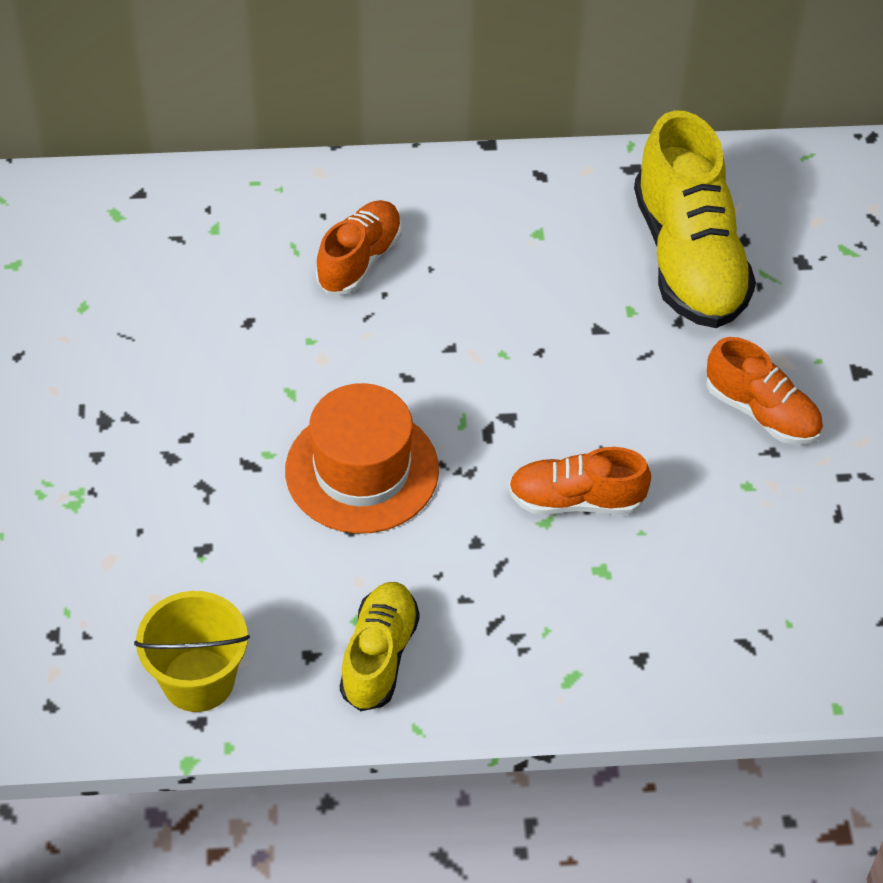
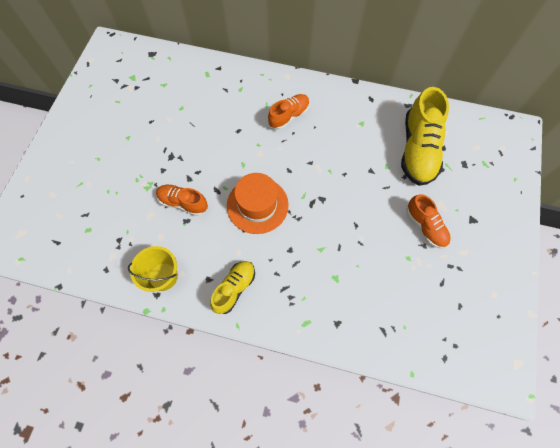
camera: 20 degrees right, 15 degrees up
(576, 500) = (336, 243): orange shoe -> orange shoe (183, 203)

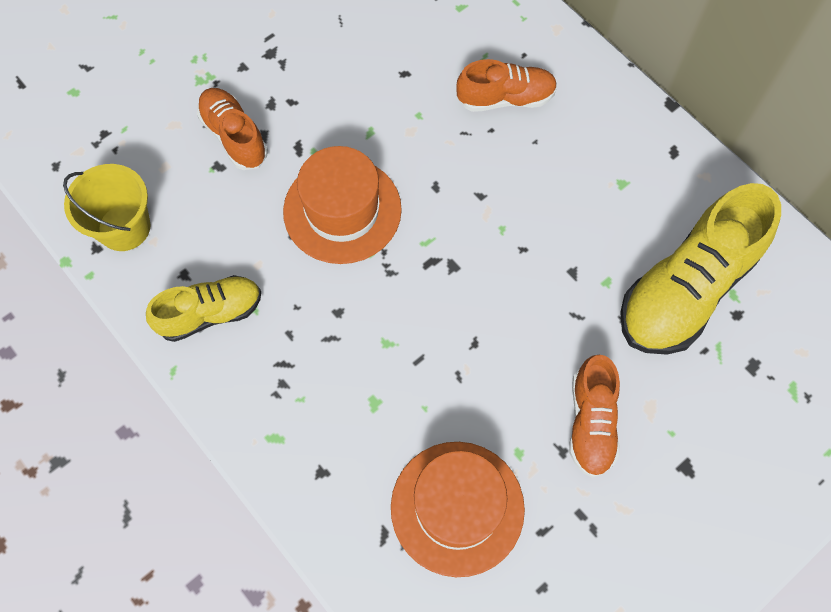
camera: 35 degrees right, 0 degrees up
(403, 298) = (457, 508): none -> orange hat

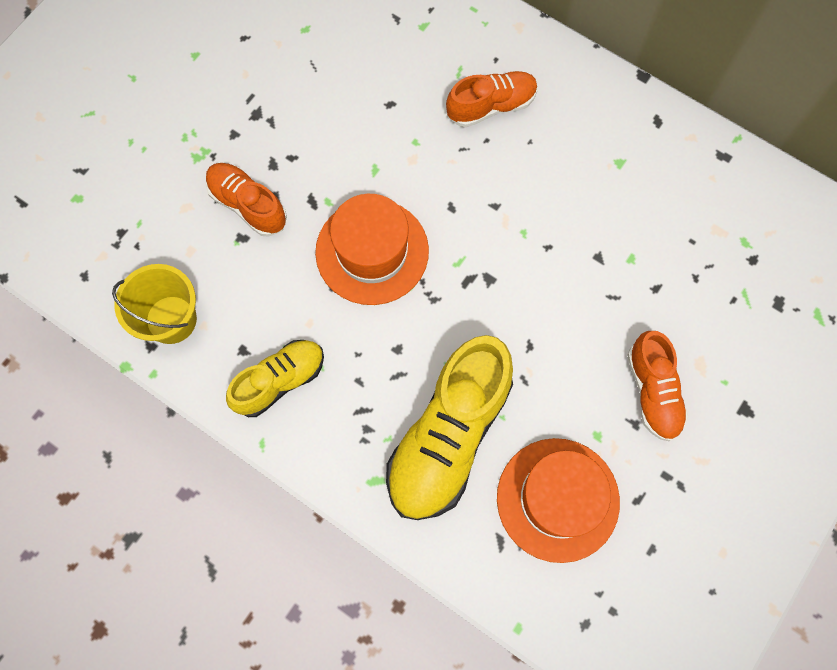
camera: 15 degrees left, 5 degrees up
(686, 289) = (703, 247): yellow shoe -> yellow shoe (448, 436)

